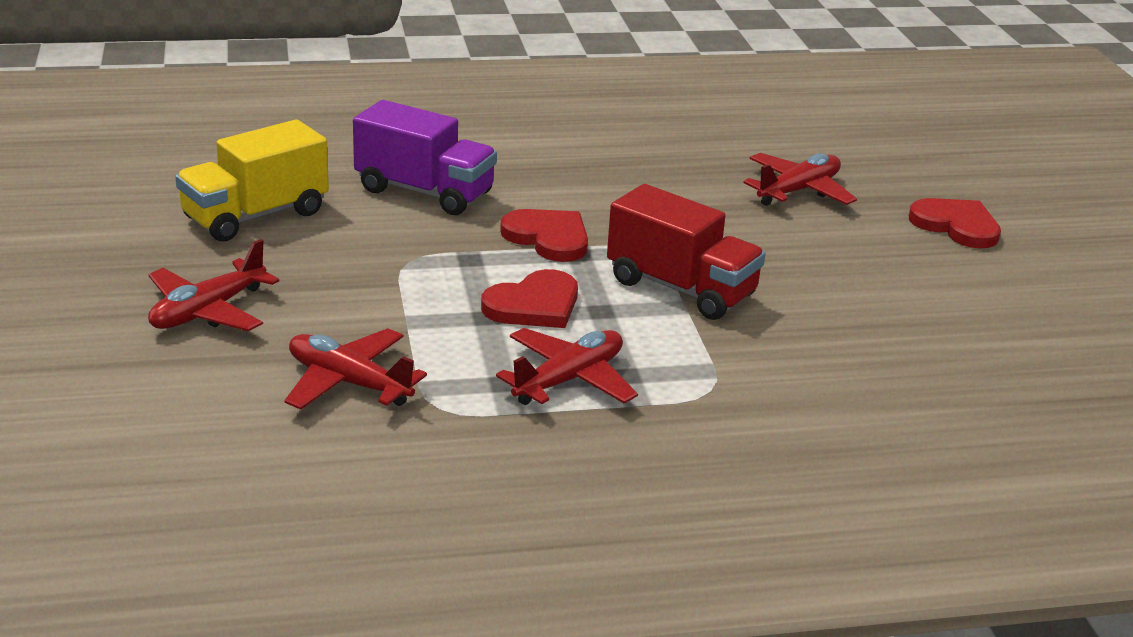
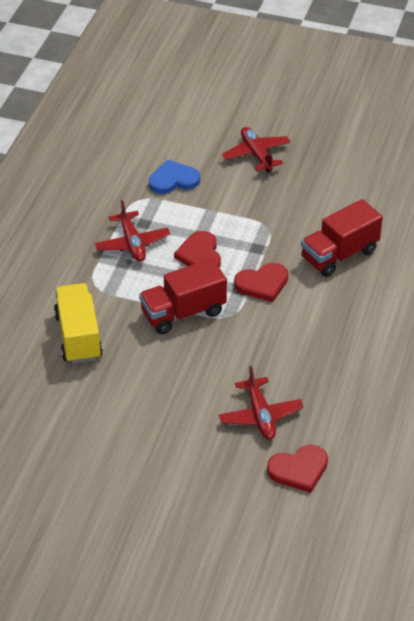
camera: 120 degrees right, 15 degrees up
(255, 216) = (342, 188): yellow truck -> yellow truck (78, 336)
(349, 383) = (173, 180): red plane -> blue heart
(424, 192) = (339, 254): purple truck -> red truck
(956, 226) = (178, 469): red heart -> red heart (299, 469)

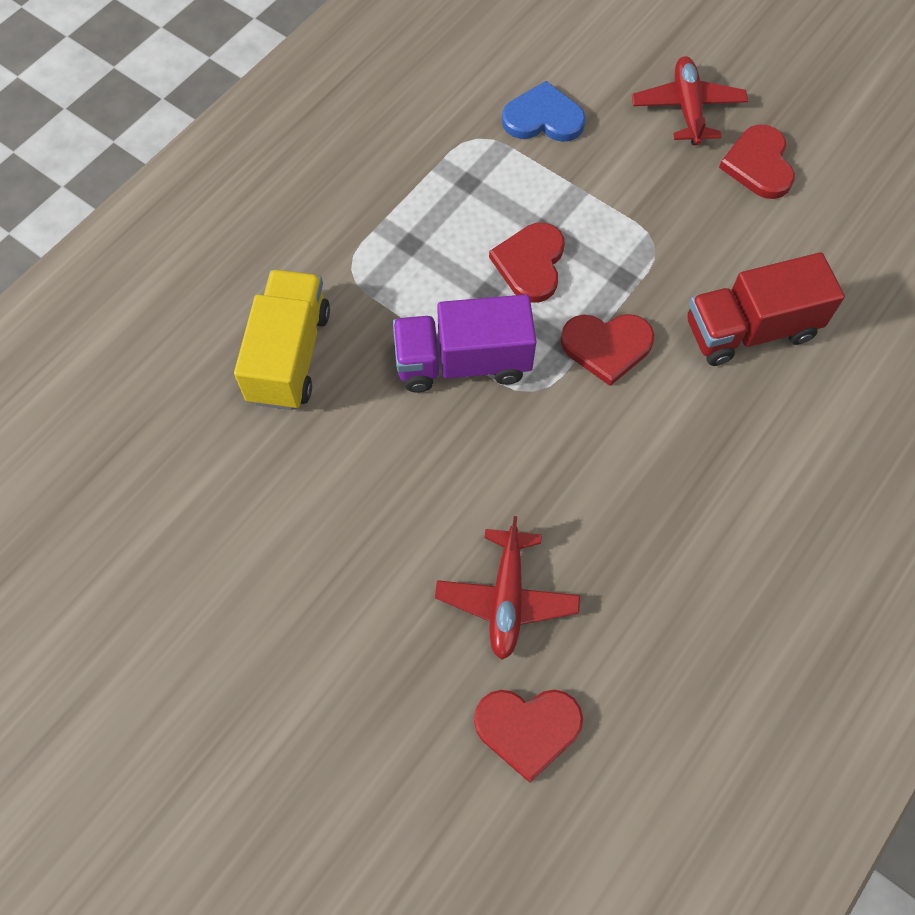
camera: 20 degrees right, 20 degrees up
(132, 243) = (436, 213): red plane -> none
(183, 312) = (463, 362): red truck -> purple truck
(310, 173) = (758, 165): none -> red heart

